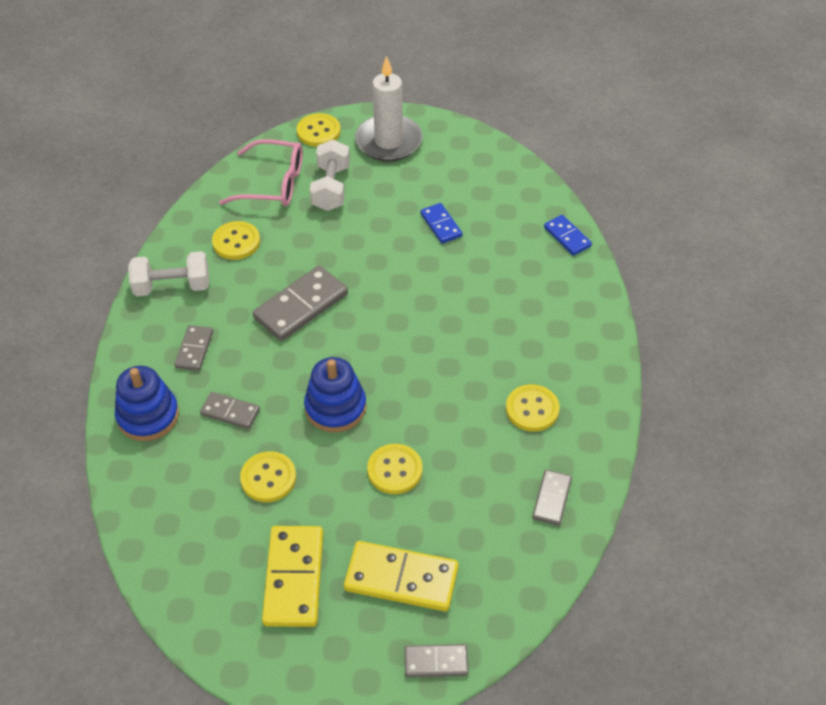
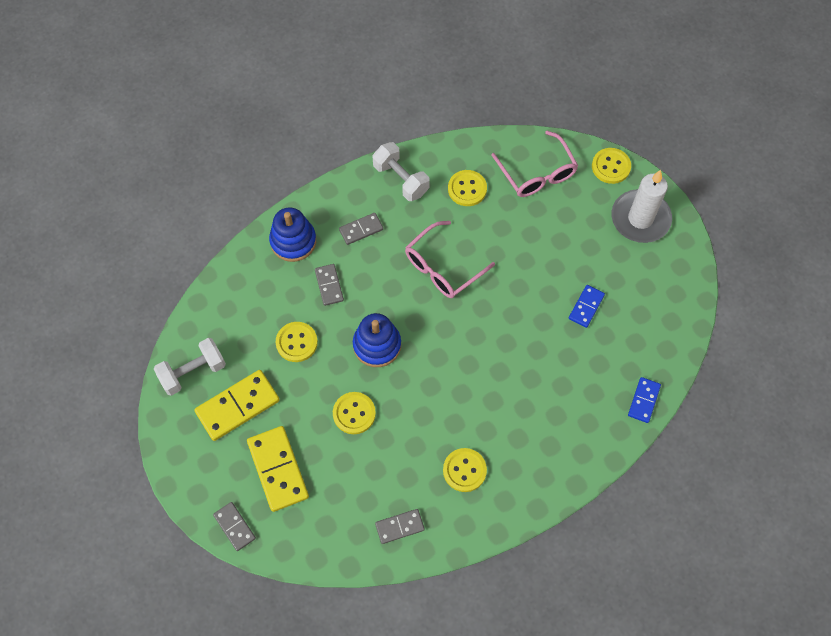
camera: 55 degrees right, 15 degrees up
(301, 306) = (443, 267): grey domino -> pink glasses
(331, 188) = (563, 212): white dumbbell -> white dumbbell (193, 372)

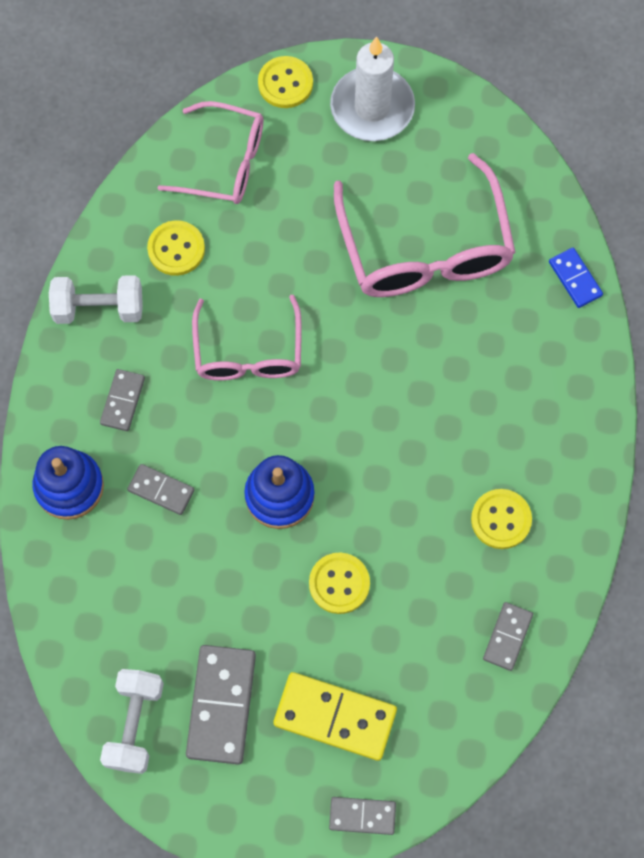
camera: 50 degrees left, 5 degrees up
(237, 406) = (221, 705): yellow domino -> grey domino
(296, 342) = (200, 580): yellow button -> none
(586, 307) = (424, 246): blue domino -> pink glasses

